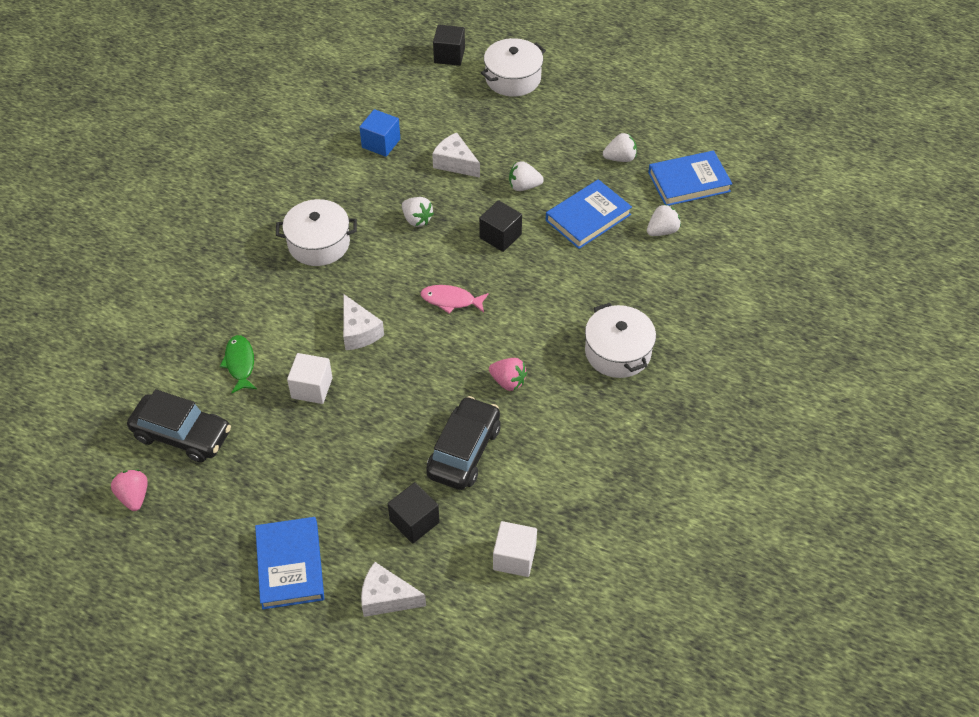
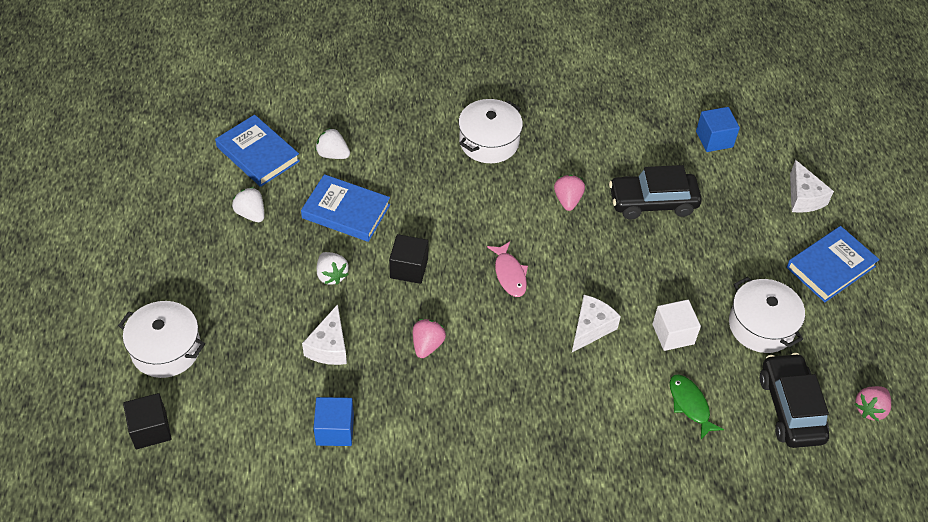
camera: 120 degrees left, 0 degrees up
(240, 363) = (690, 405): green fish -> green fish turned 105 degrees clockwise
(319, 243) = (509, 416): white pot -> white pot (761, 325)
(414, 521) = (734, 207): black cube -> none
(417, 219) = (427, 345): white strawberry -> pink strawberry
(514, 557) = (714, 139): white cube -> blue cube

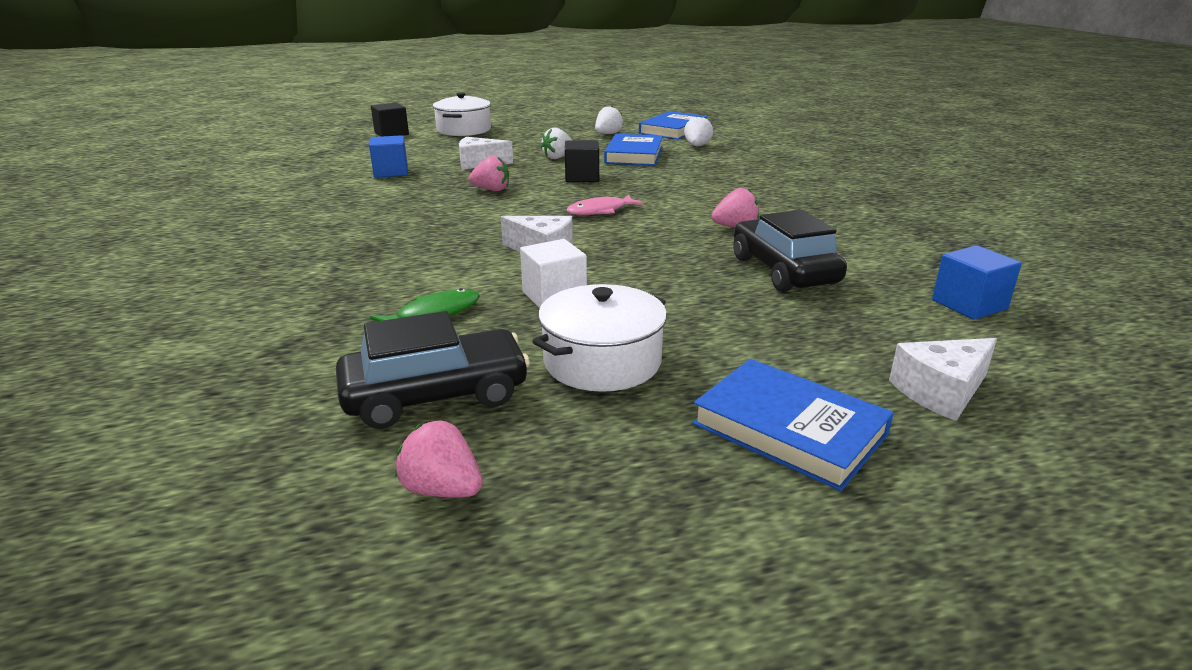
camera: 80 degrees right, 25 degrees down
(489, 141) = (782, 190): white pot -> none

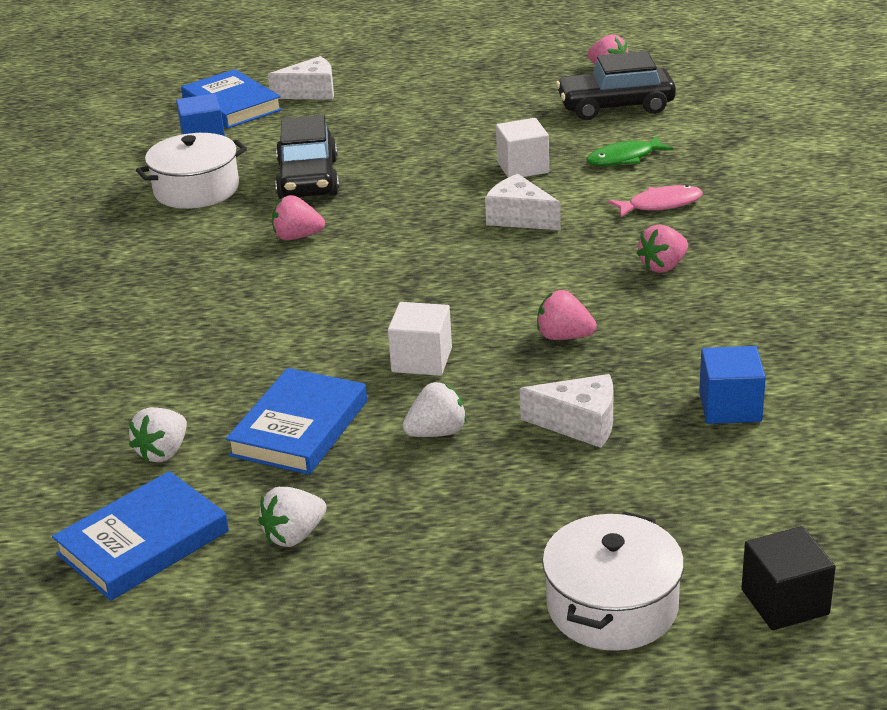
camera: 165 degrees left, 5 degrees up
(413, 226) = (663, 266): none -> pink strawberry
(582, 177) = (422, 360): black cube -> white cube
(600, 211) = (431, 277): pink fish -> pink fish (660, 204)
(602, 361) = (504, 119): white pot -> white pot (196, 189)
(789, 429) = (417, 82): blue book -> blue book (232, 105)

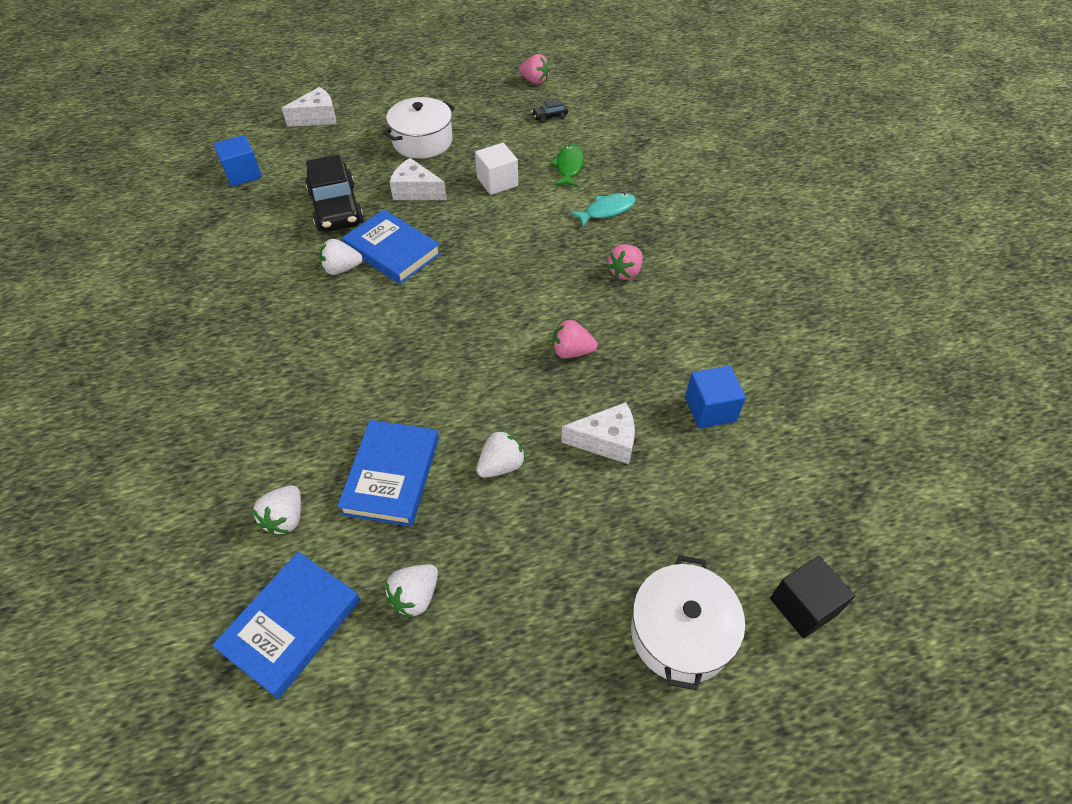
camera: 15 degrees left, 20 degrees up
(196, 189) = (249, 226): white pot -> white pot (422, 141)
(232, 105) = (257, 135): blue book -> blue book (392, 251)
(297, 237) = (342, 269): pink strawberry -> white strawberry
(422, 360) = (470, 389): white cube -> none
(519, 218) = (508, 233): white cheese -> white cheese (416, 191)
(615, 106) = (549, 116): black car -> black car, size x0.42
(624, 158) = (569, 167): green fish -> green fish turned 135 degrees clockwise
(660, 204) = (607, 210): pink fish -> turquoise fish

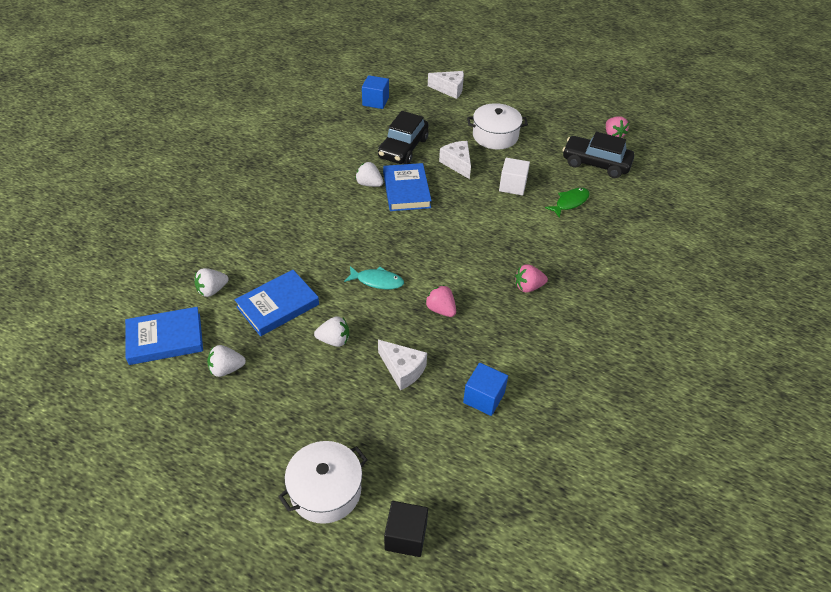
camera: 40 degrees right, 5 degrees down
(549, 116) = (595, 163): black car -> black car, size x2.37
(607, 210) = (562, 243): turquoise fish -> turquoise fish (377, 281)

